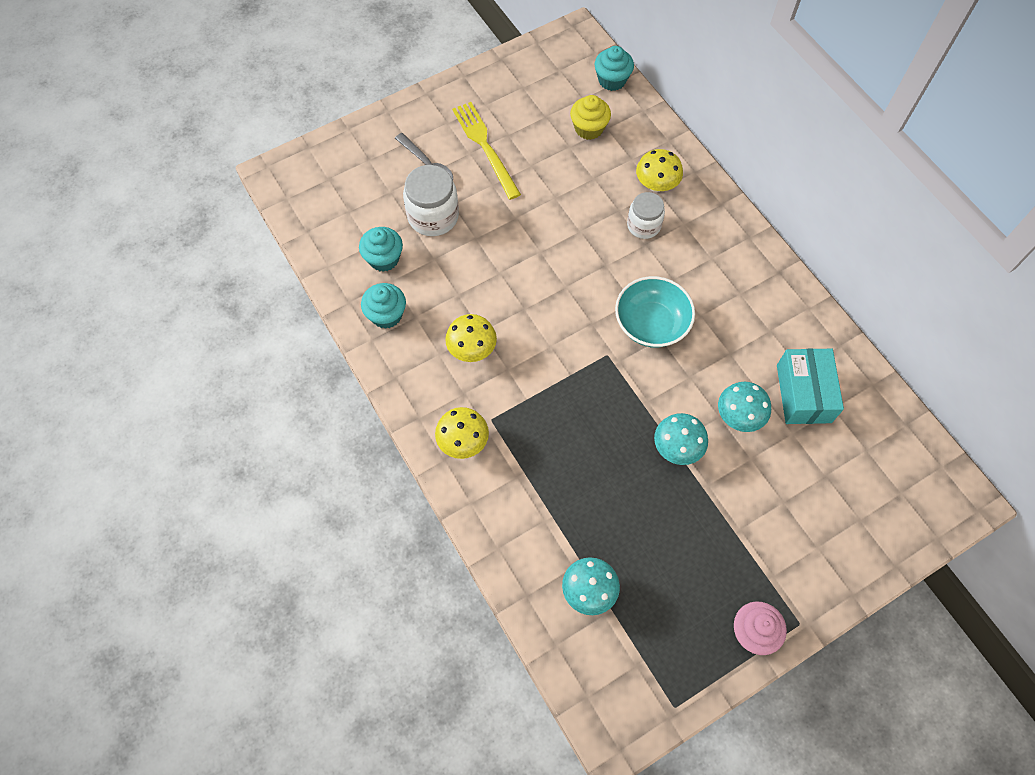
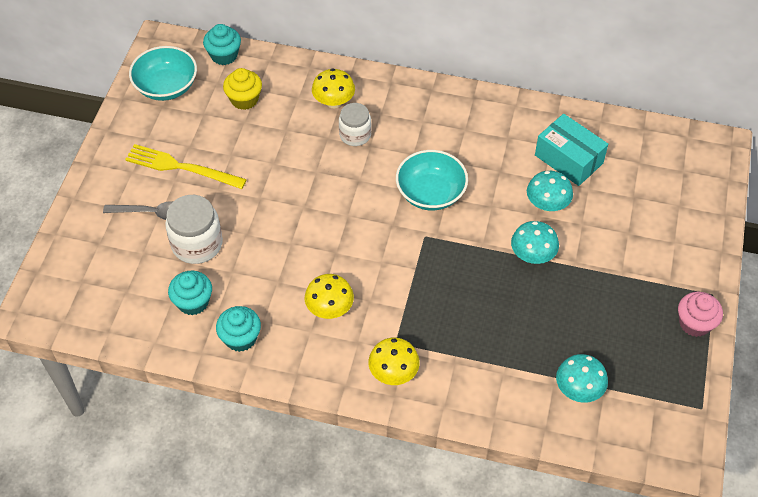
camera: 45 degrees left, 10 degrees down
(542, 73) = (166, 87): none -> turquoise bowl

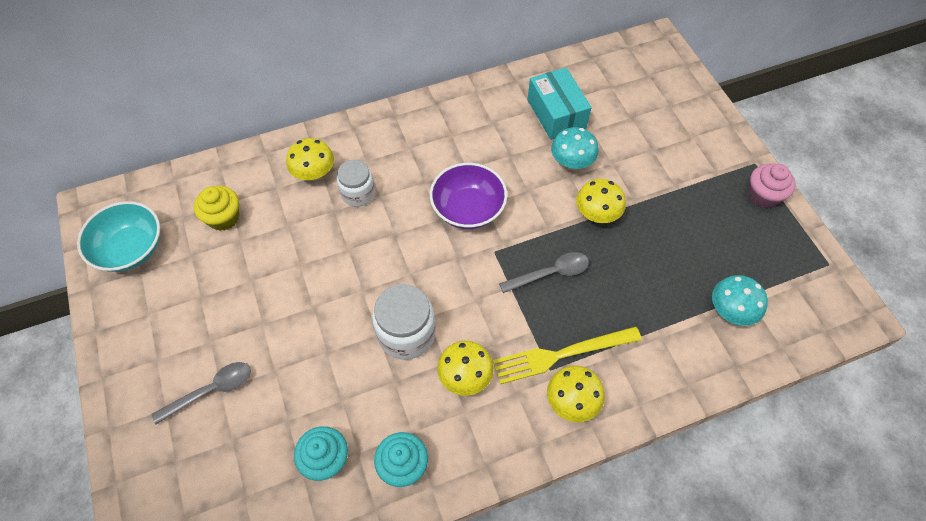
camera: 35 degrees left, 5 degrees up
(181, 167) = (208, 323): yellow fork -> yellow fork (561, 354)
(197, 244) = (284, 394): white jar -> white jar (406, 333)
(224, 55) = (170, 185): turquoise cupcake -> none
(430, 193) = (468, 209): turquoise bowl -> purple bowl
(455, 277) = (550, 273): none -> grey spoon
(532, 255) = (597, 214): turquoise mushroom -> yellow mushroom
(568, 159) = (556, 114): turquoise box -> turquoise box turned 60 degrees clockwise

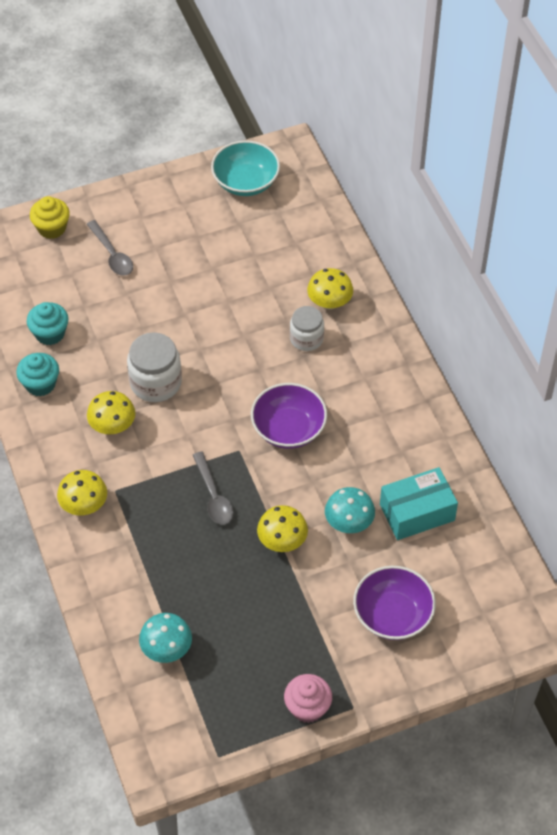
camera: 90 degrees right, 5 degrees down
(223, 218) = (278, 241): yellow cupcake -> yellow cupcake (52, 228)
(561, 354) = (129, 500): yellow fork -> none
(661, 134) = (392, 615): none -> purple bowl

